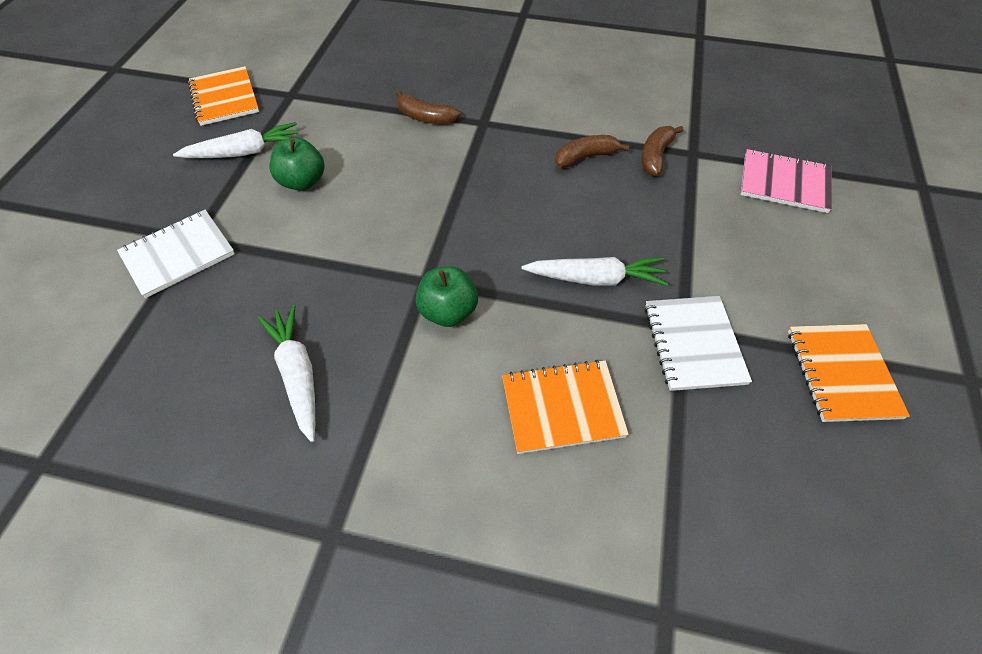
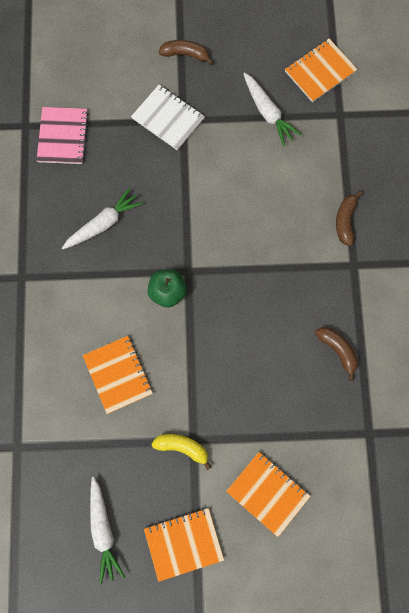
camera: 75 degrees right, 20 degrees up
(302, 182) = (251, 163): green apple -> none
(595, 279) = (219, 378): white carrot -> white carrot (103, 530)
(655, 156) = (356, 404): brown banana -> brown banana (185, 54)
(694, 344) = (182, 447): white notebook -> yellow banana
(766, 261) = (267, 493): none -> orange notebook
(784, 183) = (355, 507): pink notebook -> pink notebook (63, 136)

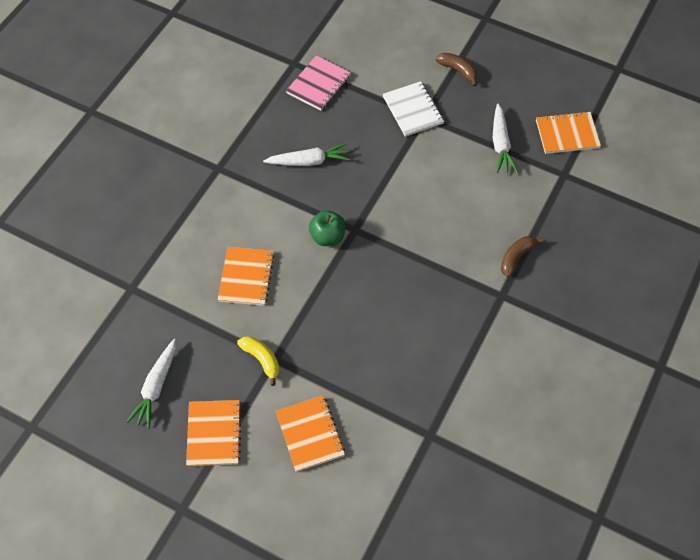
camera: 30 degrees right, 15 degrees down
(183, 543) = (214, 433): orange notebook -> orange notebook turned 75 degrees clockwise
(337, 350) = (444, 355): brown banana -> none

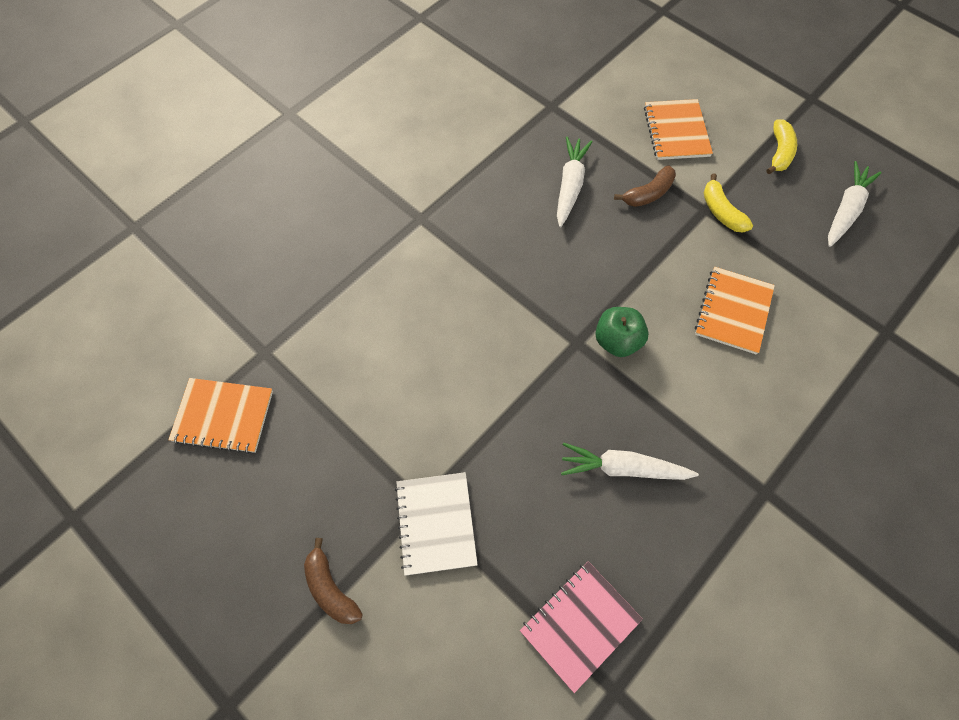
camera: 165 degrees left, 5 degrees up
(214, 433) = (779, 152): orange notebook -> yellow banana
(500, 144) = (327, 424): white carrot -> white carrot (570, 185)
(516, 257) = (383, 257): brown banana -> brown banana (648, 194)

